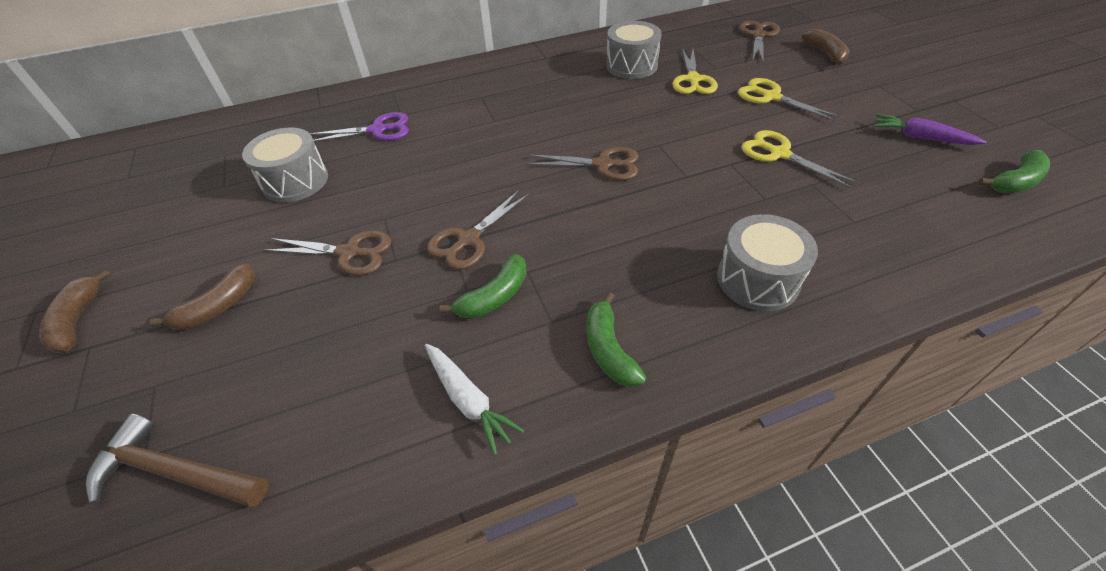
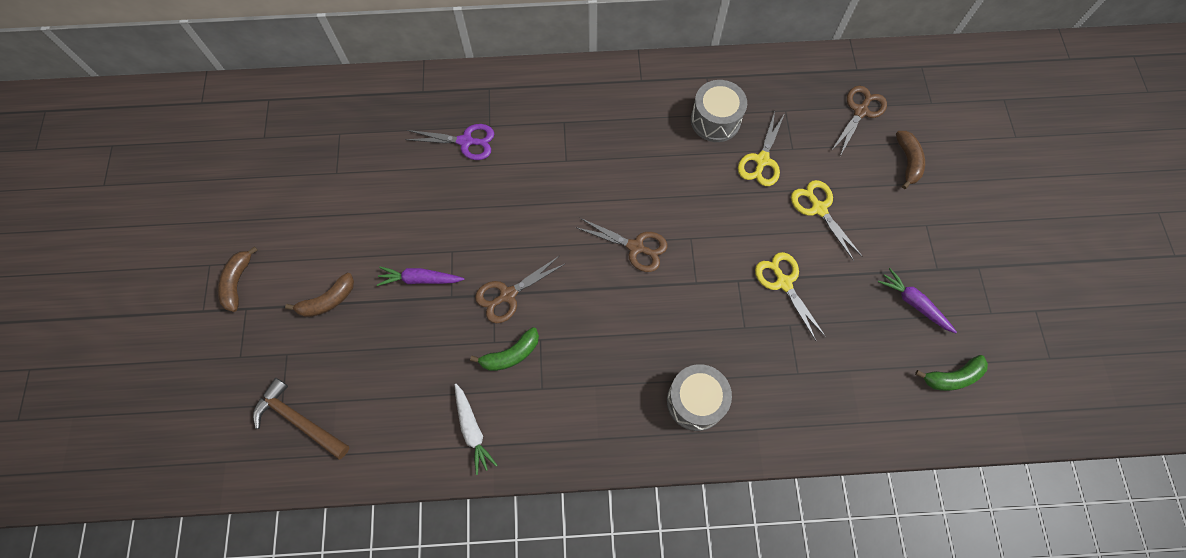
camera: 15 degrees right, 20 degrees up
(295, 181) = (391, 186): grey drum -> none
(349, 253) = (420, 279): brown scissors -> purple carrot
(609, 349) = (570, 423): green banana -> none

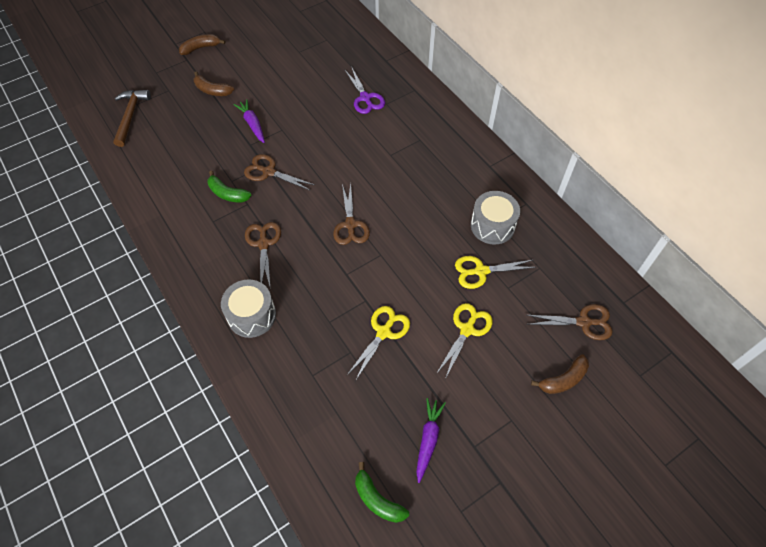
camera: 60 degrees right, 10 degrees down
(472, 430) = (165, 199): white carrot -> none
(608, 347) = (263, 244): none -> brown scissors

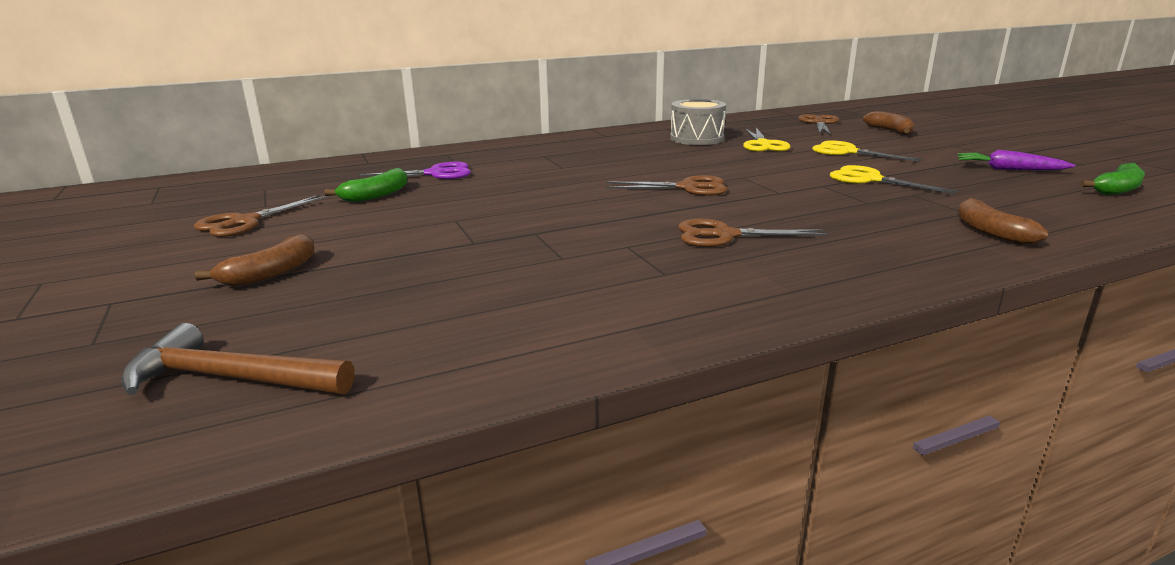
camera: 80 degrees left, 35 degrees down
(201, 48) = (96, 286): brown banana -> brown banana (990, 232)
(227, 193) = (595, 261): green banana -> green banana (376, 195)
(252, 124) = (420, 240): purple carrot -> none
(252, 315) = (882, 245): grey drum -> none
(269, 172) = (555, 230): brown scissors -> brown scissors (245, 222)

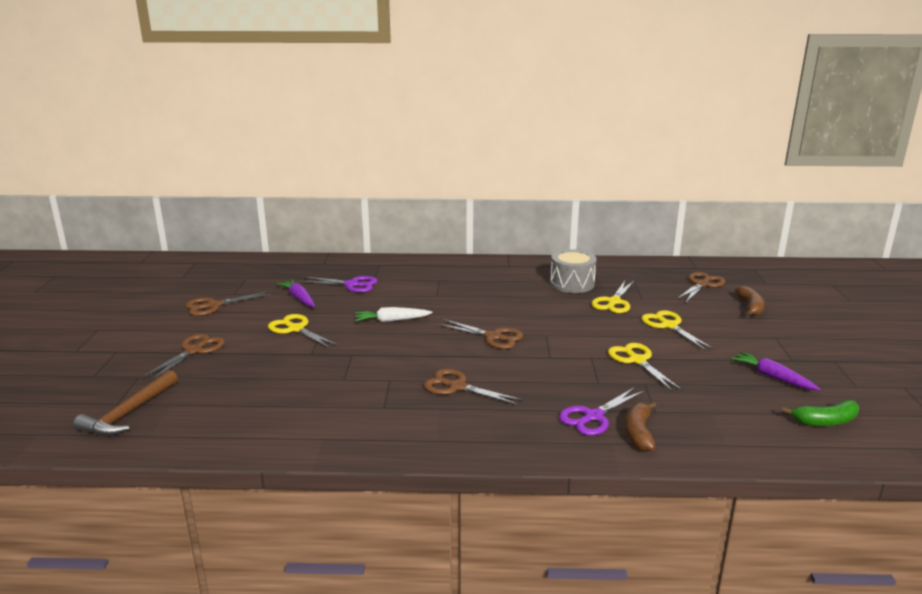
camera: 25 degrees right, 0 degrees up
(230, 378) = (128, 413): brown hammer -> brown hammer turned 105 degrees counterclockwise
(271, 274) = (194, 351): brown banana -> brown scissors
(376, 195) = (299, 298): green banana -> purple carrot
(414, 223) = (296, 329): none -> yellow scissors
(540, 194) = (392, 320): none -> white carrot
(920, 229) = (593, 416): none -> purple scissors

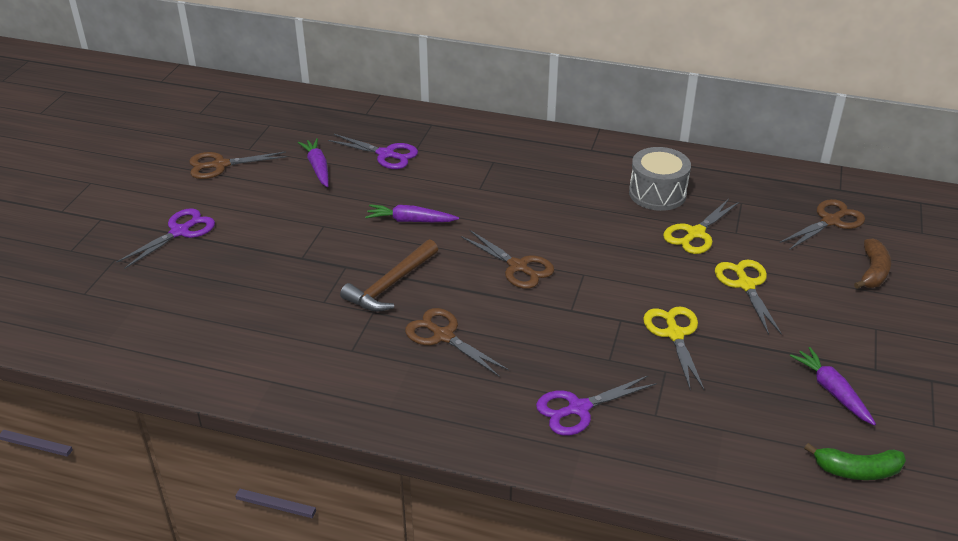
camera: 15 degrees right, 15 degrees up
(128, 413) = (91, 309): brown hammer -> brown hammer (390, 285)
(194, 351) = (180, 232): brown scissors -> purple scissors
(296, 329) = (298, 216): yellow scissors -> none
(392, 320) = (410, 221): white carrot -> purple carrot
(638, 433) = (618, 442): brown banana -> none

